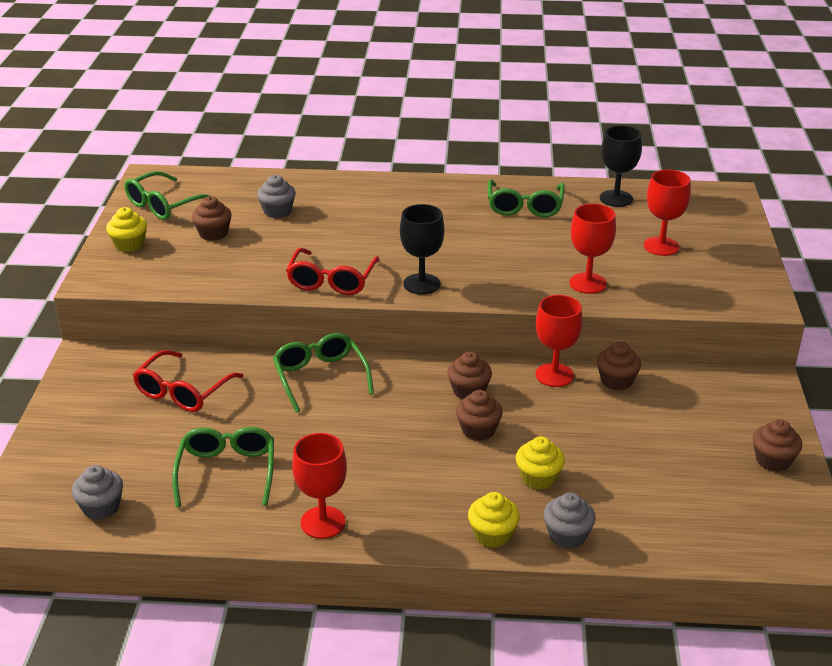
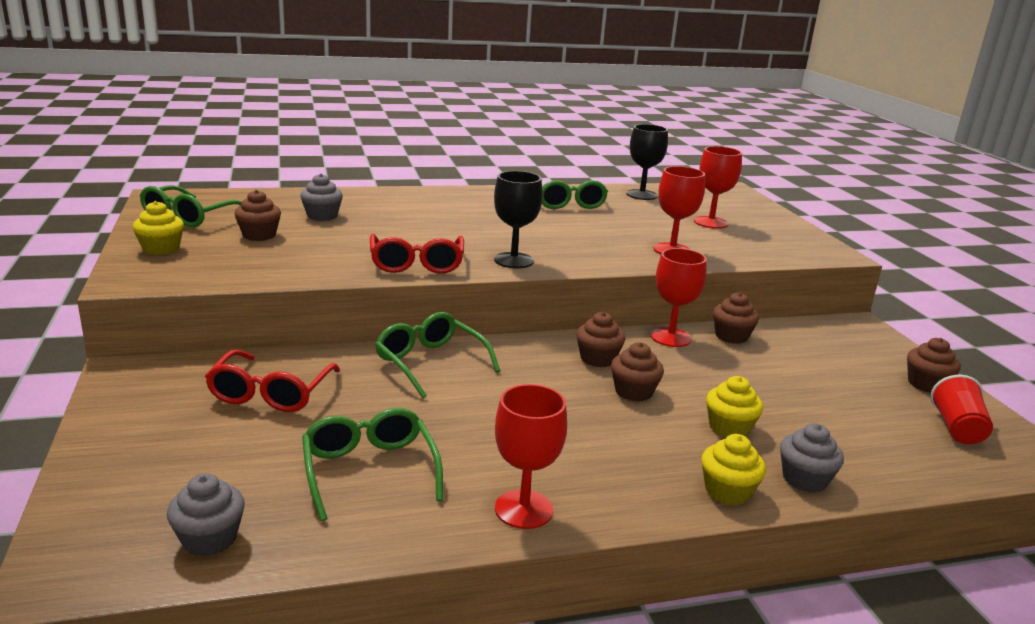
camera: 20 degrees left, 10 degrees down
(757, 511) = (957, 428): none -> red cup

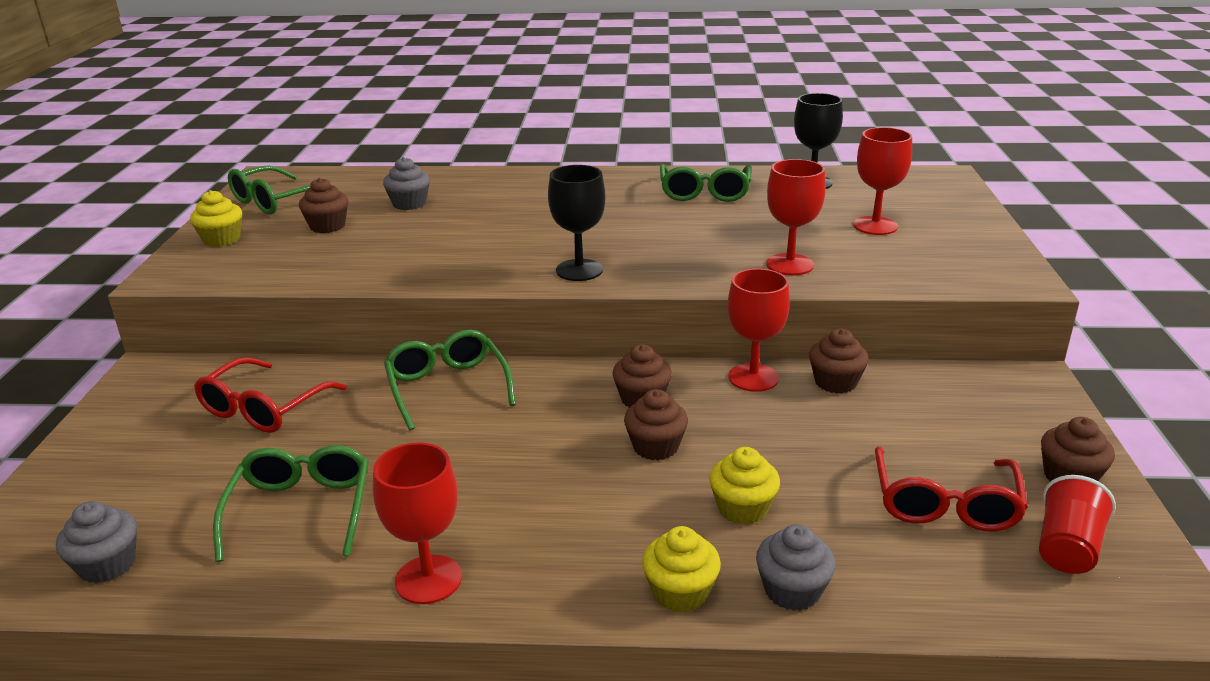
camera: 20 degrees right, 5 degrees up
(416, 263) = (466, 269): red glasses -> red glasses (944, 502)

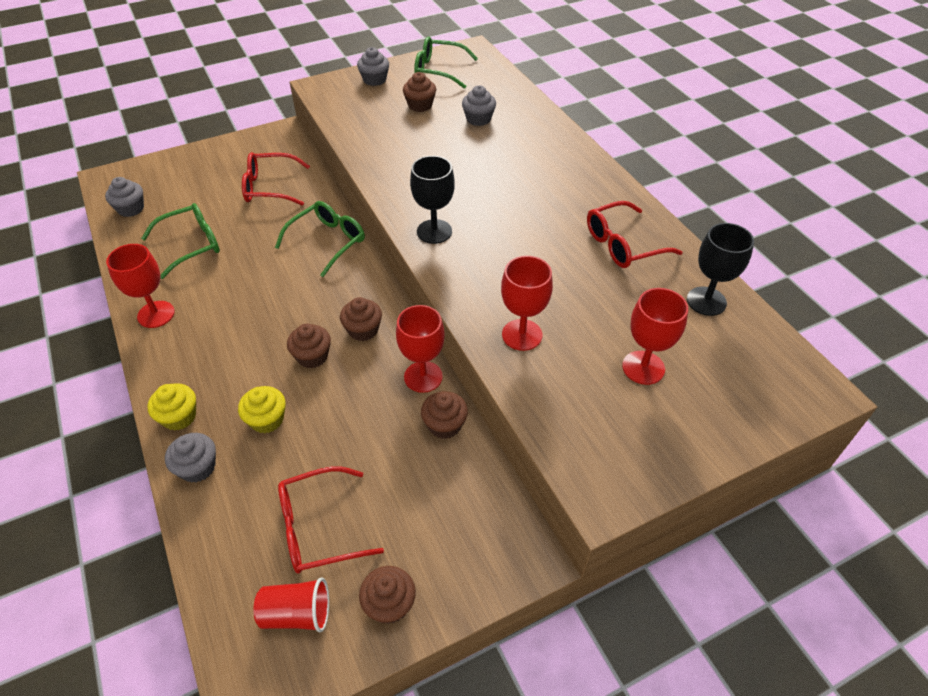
camera: 60 degrees right, 20 degrees up
(222, 239) = (374, 80): yellow cupcake -> grey cupcake
(704, 192) = (624, 244): green glasses -> red glasses

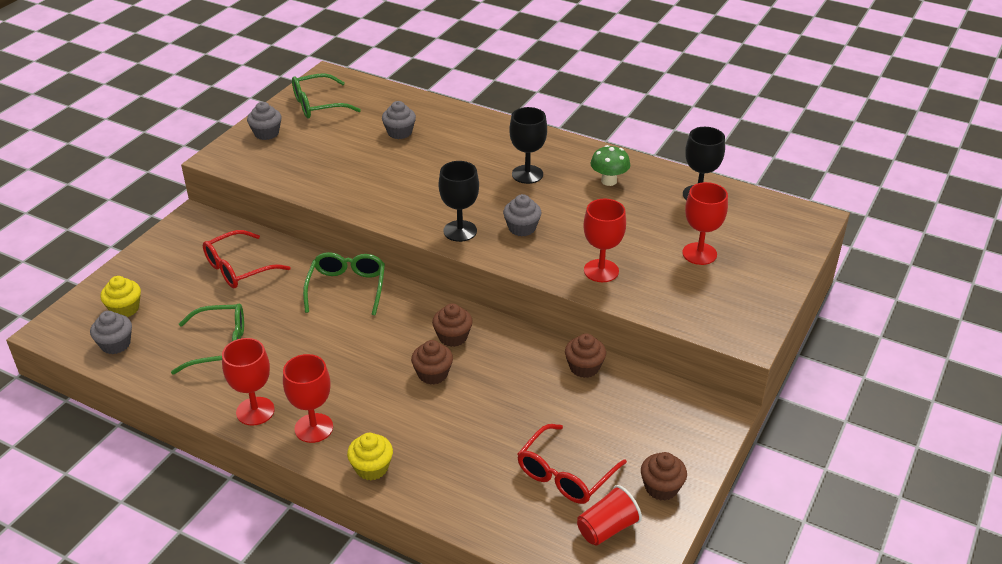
camera: 35 degrees left, 10 degrees down
(190, 245) = (219, 346): green glasses -> green glasses turned 60 degrees clockwise
(198, 467) = (429, 490): grey cupcake -> grey cupcake (522, 228)
(267, 419) = (447, 432): yellow cupcake -> yellow cupcake (125, 309)
(420, 105) = (335, 140): brown cupcake -> none
(423, 377) = (535, 345): red goblet -> red goblet (314, 428)
(550, 203) = (527, 174): none -> black goblet
(624, 244) = (609, 181): red glasses -> green mushroom

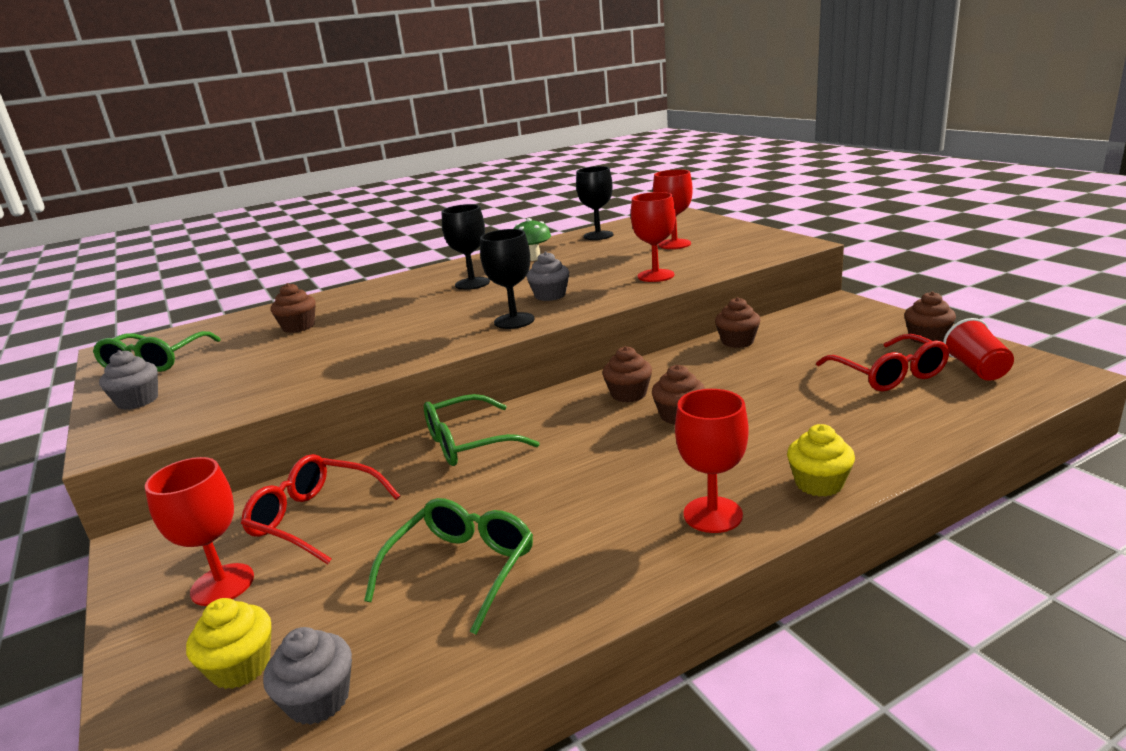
camera: 55 degrees left, 15 degrees down
(239, 268) = (316, 518): red glasses -> red glasses turned 120 degrees clockwise
(255, 411) = (638, 561): red goblet -> red goblet (222, 584)
(347, 288) = (469, 443): green glasses -> green glasses turned 60 degrees counterclockwise
(399, 132) = (298, 327): grey cupcake -> brown cupcake

